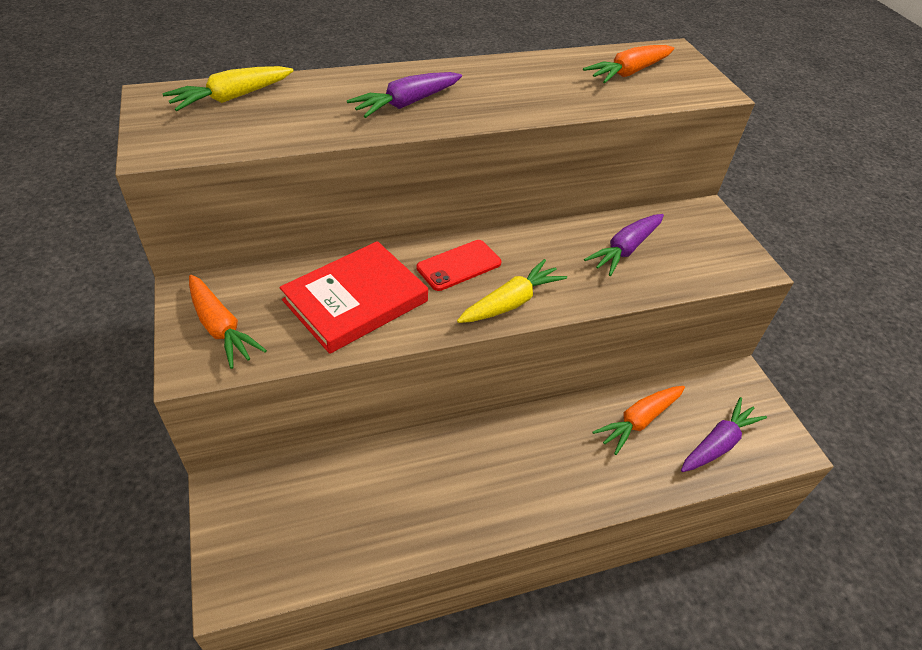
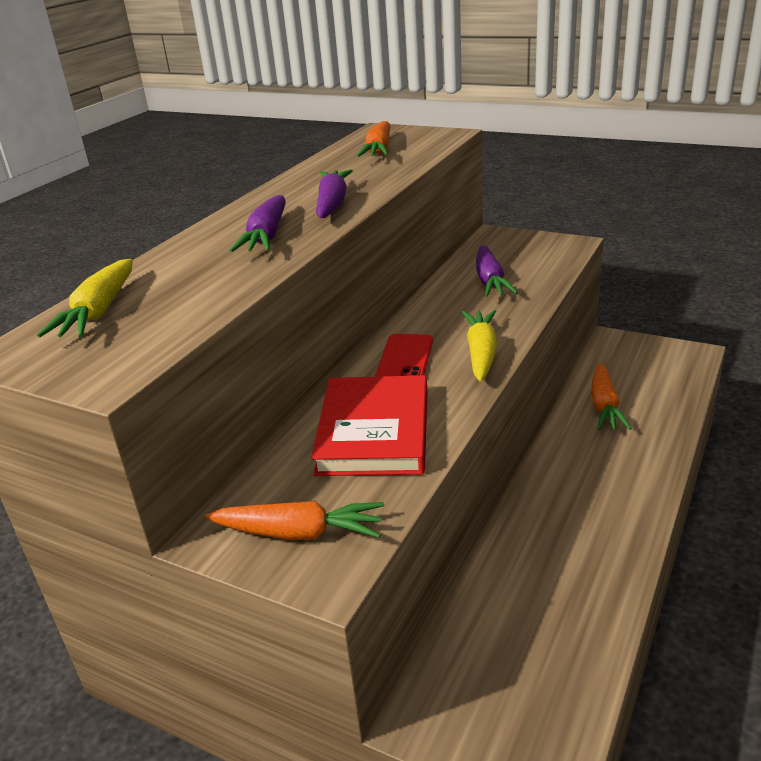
camera: 40 degrees left, 15 degrees down
(718, 443) = (661, 381): purple carrot -> purple carrot (332, 204)

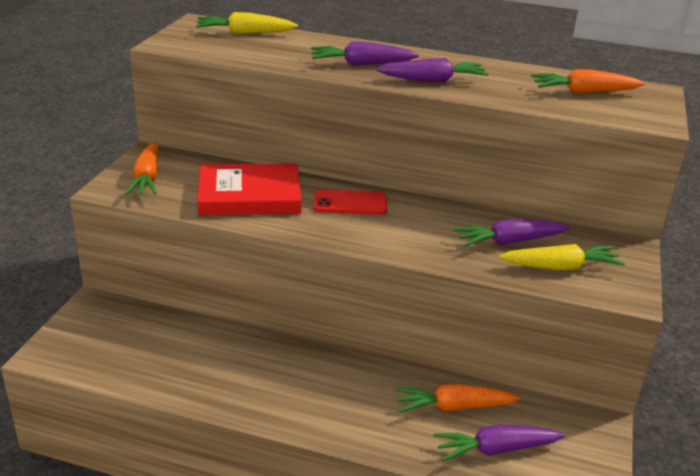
camera: 75 degrees right, 0 degrees up
(481, 353) = (365, 237): yellow carrot -> yellow carrot (560, 267)
(654, 390) = (495, 449): none -> purple carrot

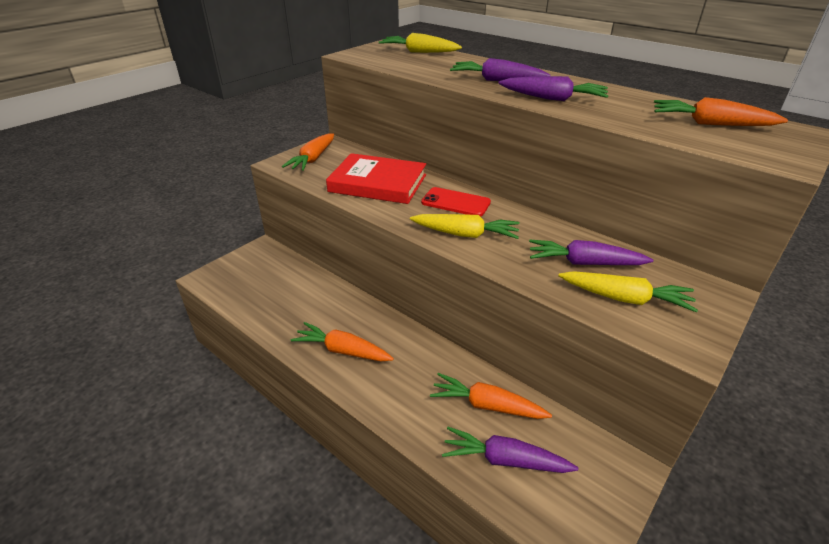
camera: 25 degrees right, 5 degrees up
(275, 394) = (342, 350): none -> orange carrot
(383, 235) = (465, 234): none -> yellow carrot

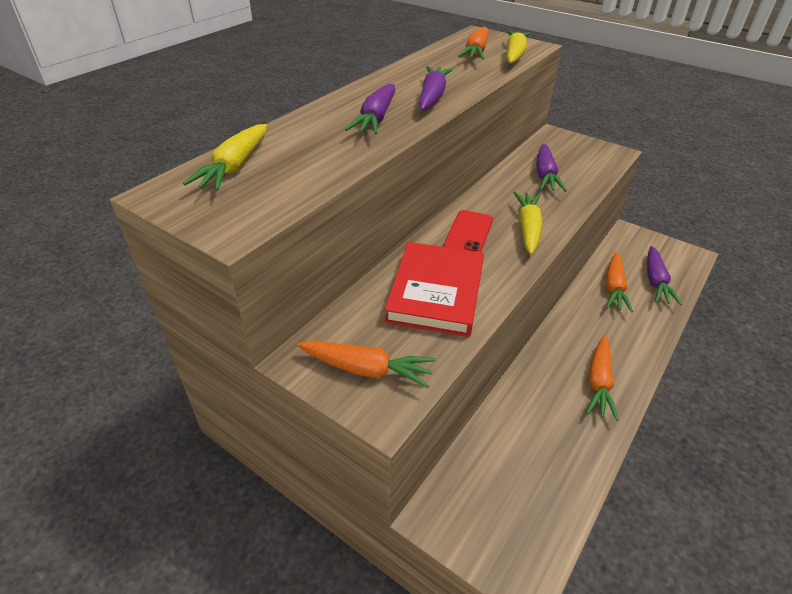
camera: 95 degrees left, 5 degrees up
(625, 299) = (581, 165): yellow carrot -> yellow carrot (514, 55)

